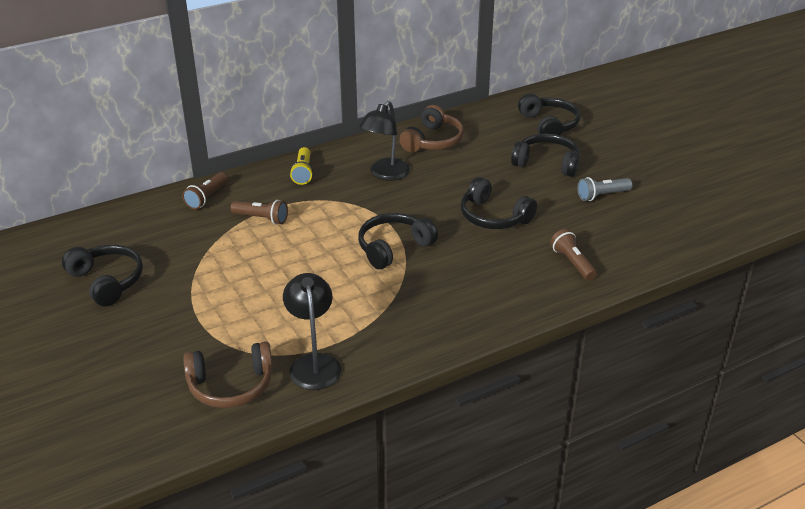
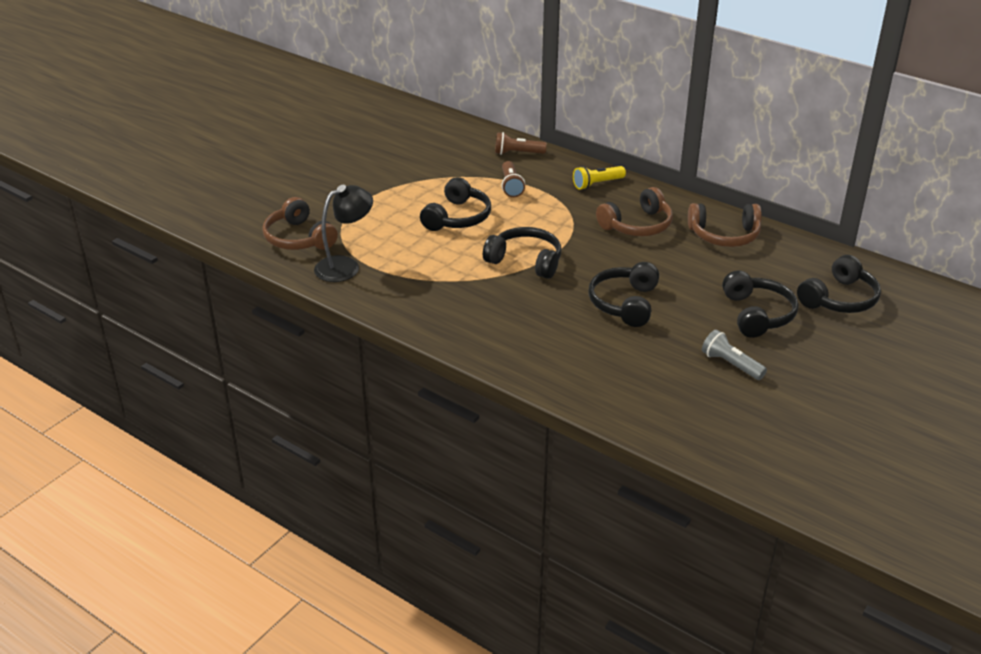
camera: 65 degrees right, 0 degrees up
(107, 281) = (378, 151): black headphones -> black headphones (457, 217)
(385, 174) = (637, 225): black lamp -> brown headphones
(572, 263) = (589, 369): brown flashlight -> none

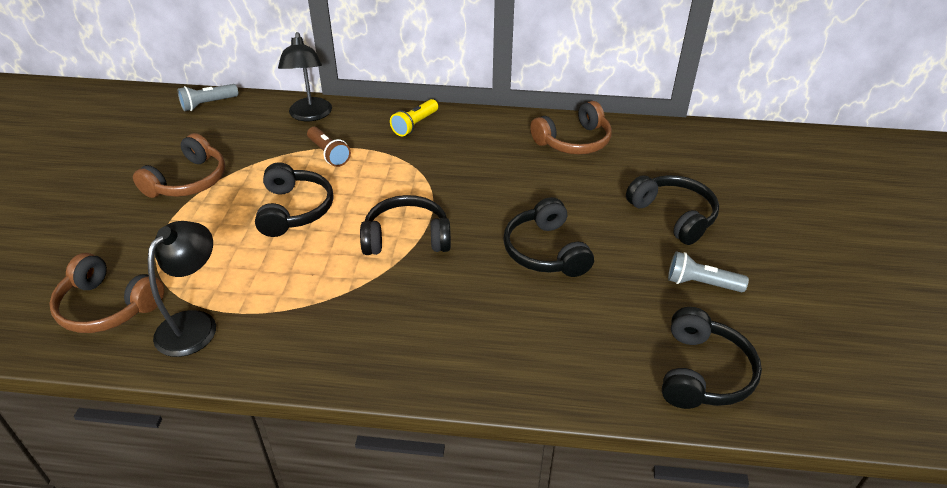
camera: 30 degrees left, 5 degrees up
(444, 123) = (208, 104): none -> grey flashlight
(517, 153) = (310, 115): brown flashlight -> black lamp
(637, 225) = (487, 157): brown headphones -> brown headphones (188, 181)
(839, 299) = (723, 173): black headphones -> black headphones (703, 373)

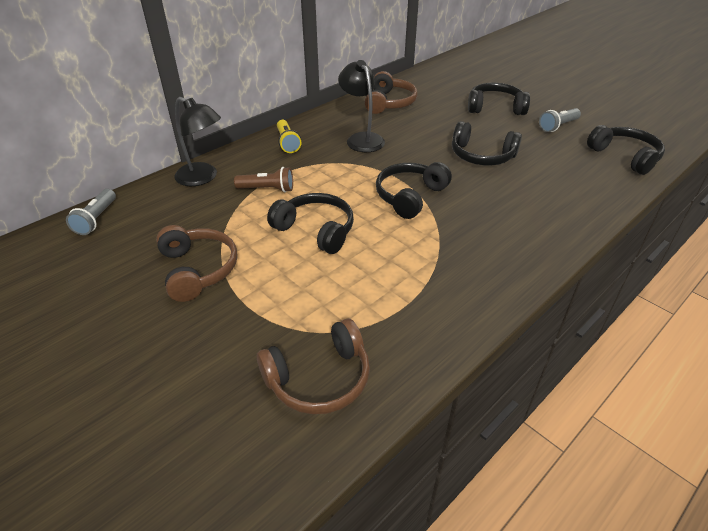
camera: 50 degrees left, 0 degrees up
(194, 324) = (398, 331): black lamp -> black lamp (361, 139)

